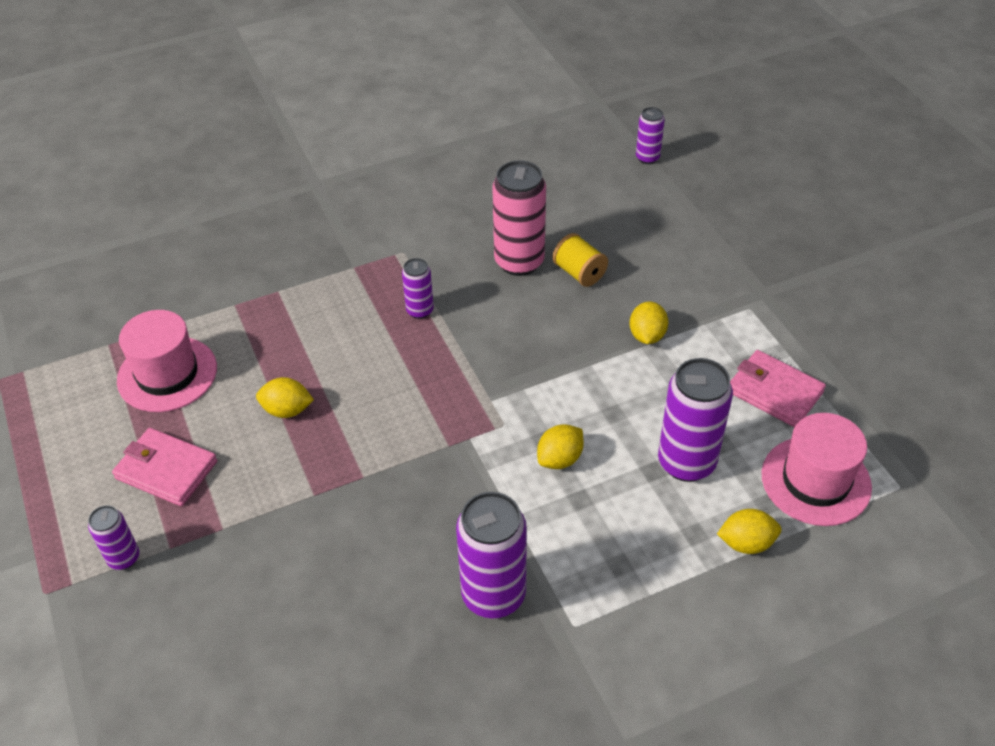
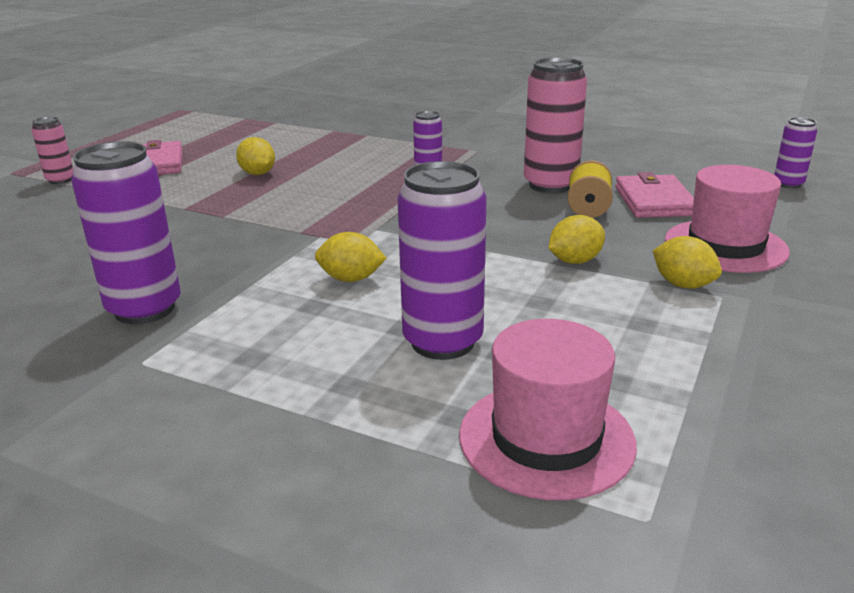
camera: 50 degrees right, 20 degrees down
(124, 558) = (60, 180): purple can -> pink can
(167, 374) = (242, 137): pink hat -> pink hat (725, 246)
(746, 543) = (375, 425): yellow lemon -> yellow lemon (683, 285)
(774, 392) = (634, 355): pink wallet -> pink wallet (654, 201)

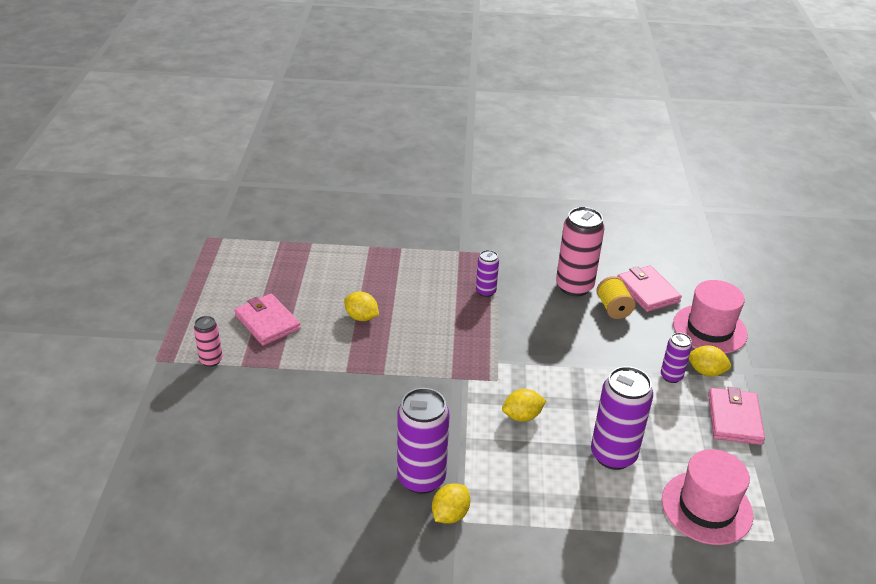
camera: 25 degrees left, 10 degrees up
(575, 261) = (637, 365): yellow lemon -> yellow lemon (450, 514)
(692, 342) = (734, 419): none -> pink wallet
(788, 184) = (714, 254): purple can -> purple can (671, 376)

